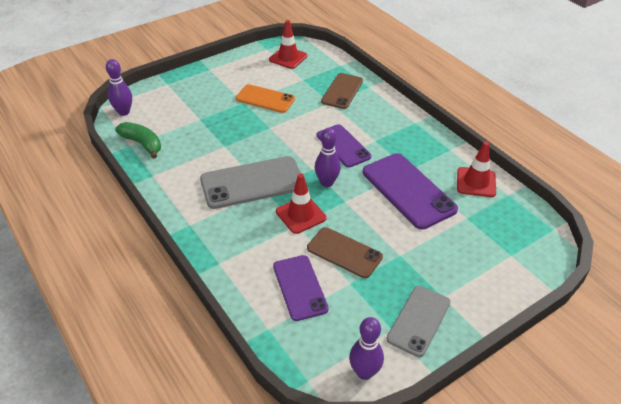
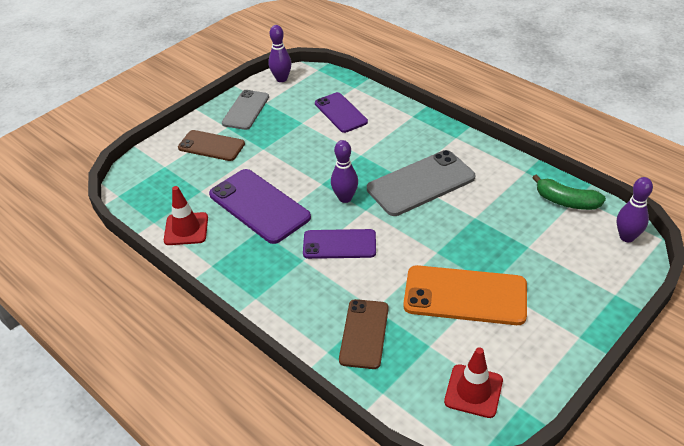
camera: 170 degrees right, 0 degrees up
(265, 99) = (465, 295): orange phone -> orange phone, size x1.53
(301, 215) = (360, 163): red traffic cone -> none
(343, 146) = (339, 244): purple phone -> purple phone turned 45 degrees counterclockwise
(344, 252) = (311, 141): brown phone -> brown phone (211, 146)

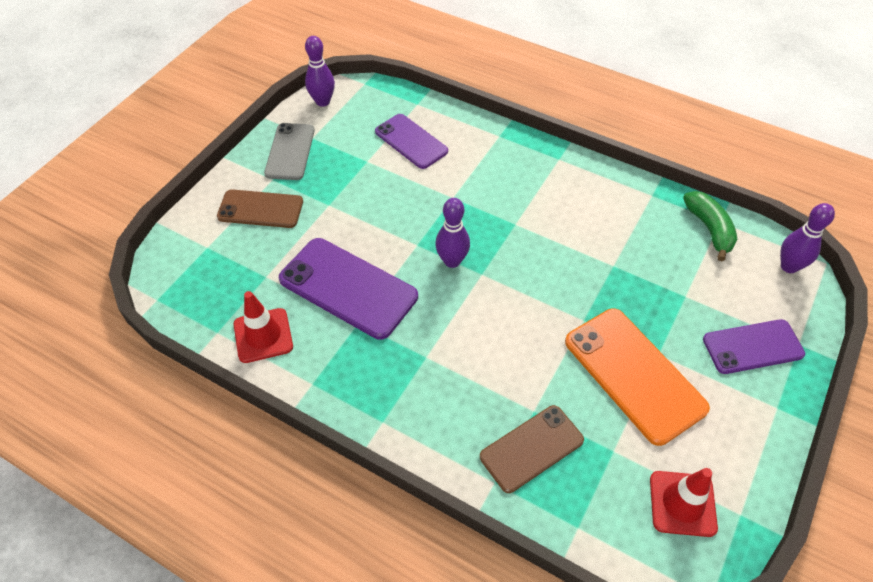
camera: 15 degrees left, 10 degrees up
(339, 244) = (464, 327): purple phone -> purple phone (752, 347)
(364, 333) = (531, 448): brown phone -> brown phone turned 60 degrees clockwise
(421, 183) = (537, 227): grey phone -> none
(465, 295) = (634, 374): orange phone -> orange phone turned 60 degrees clockwise
(566, 201) = (709, 229): green banana -> green banana turned 120 degrees counterclockwise

